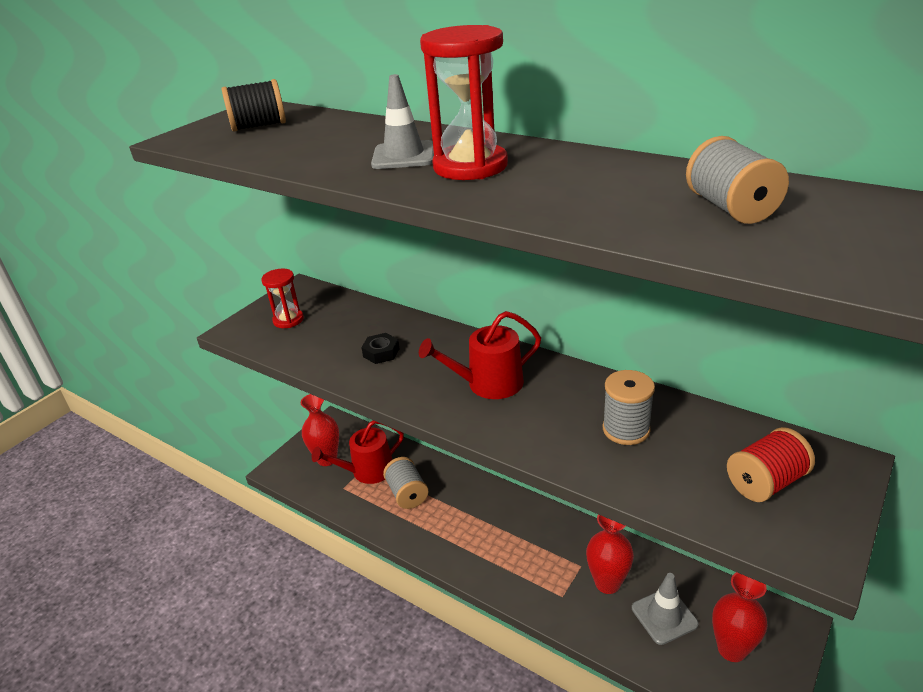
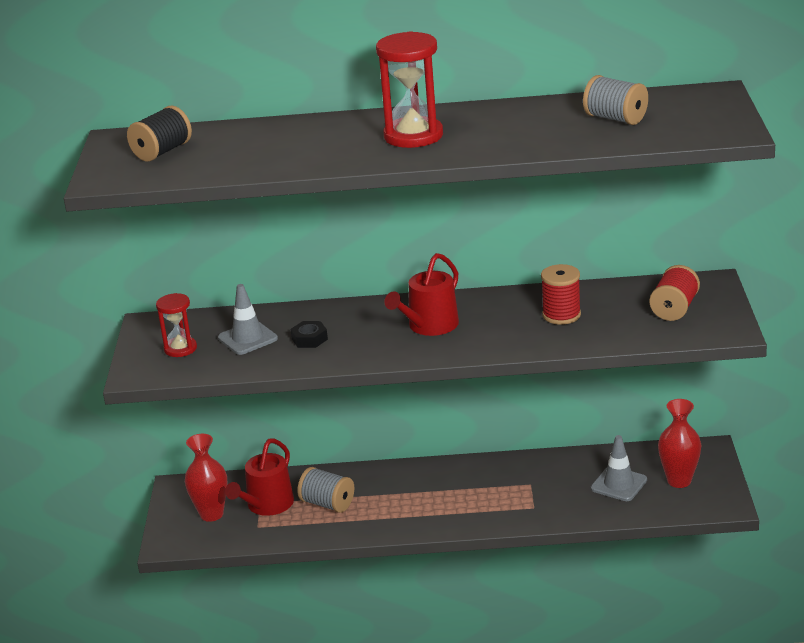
camera: 35 degrees left, 5 degrees down
(403, 156) = (348, 142): grey traffic cone -> grey traffic cone (247, 338)
(607, 583) = (560, 485): red vase -> none
(626, 429) = (561, 315): grey spool -> red spool

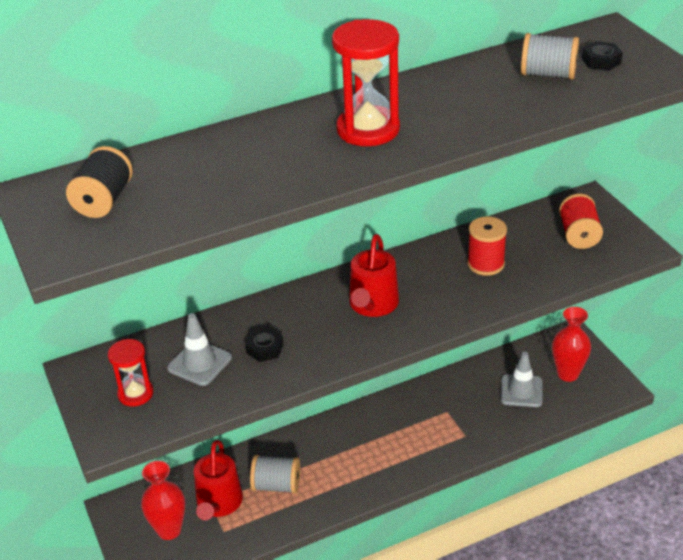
camera: 25 degrees left, 10 degrees up
(677, 115) = (601, 61): none -> black nut

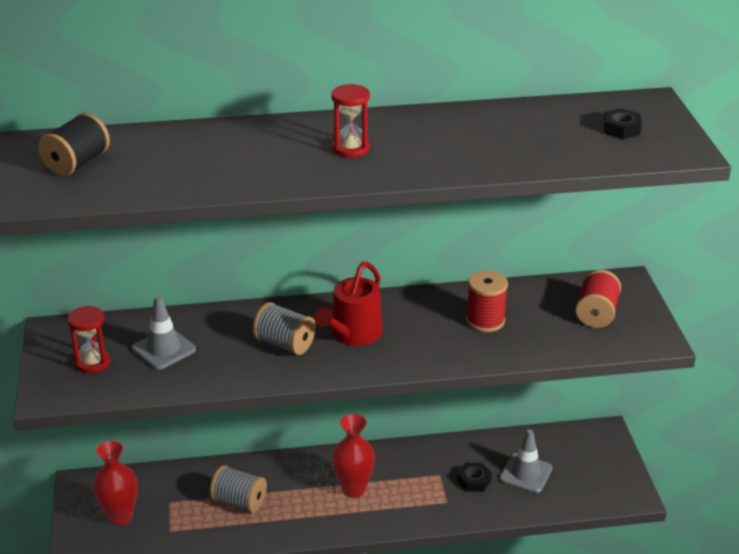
camera: 15 degrees right, 5 degrees down
(218, 504) = (176, 505): red watering can -> none
(265, 348) = (230, 350): black nut -> black nut (474, 481)
(368, 129) = (351, 148): red hourglass -> red hourglass, size x0.59
(548, 74) = (559, 131): grey spool -> grey spool (285, 344)
(568, 374) = (583, 468): red vase -> red vase (354, 489)

